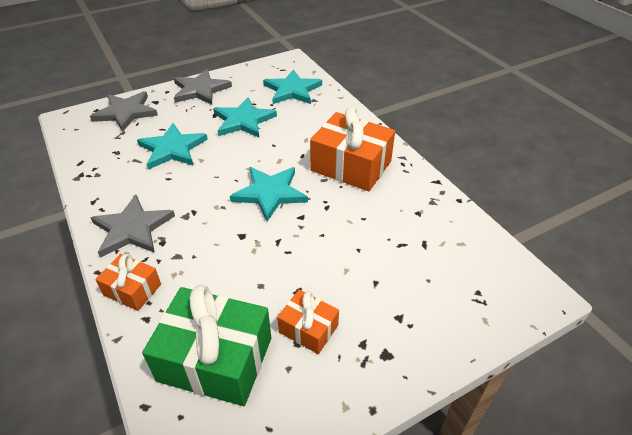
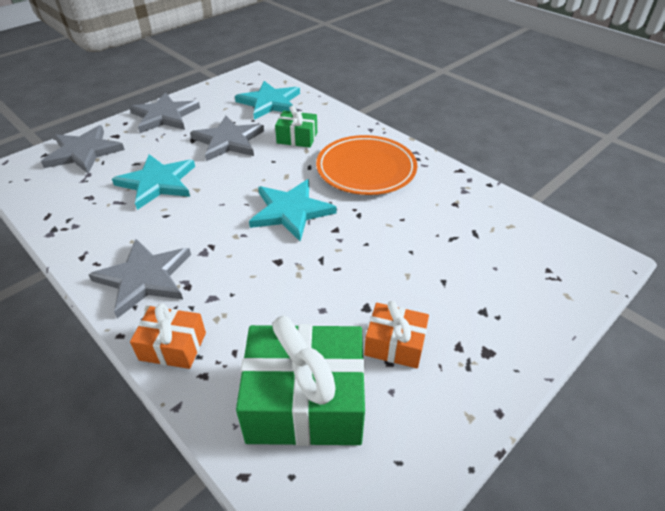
camera: 15 degrees left, 0 degrees up
(243, 121) = (228, 141): turquoise star -> grey star
(302, 127) = (297, 138): none -> green gift
(351, 166) = (366, 169): orange gift -> orange plate

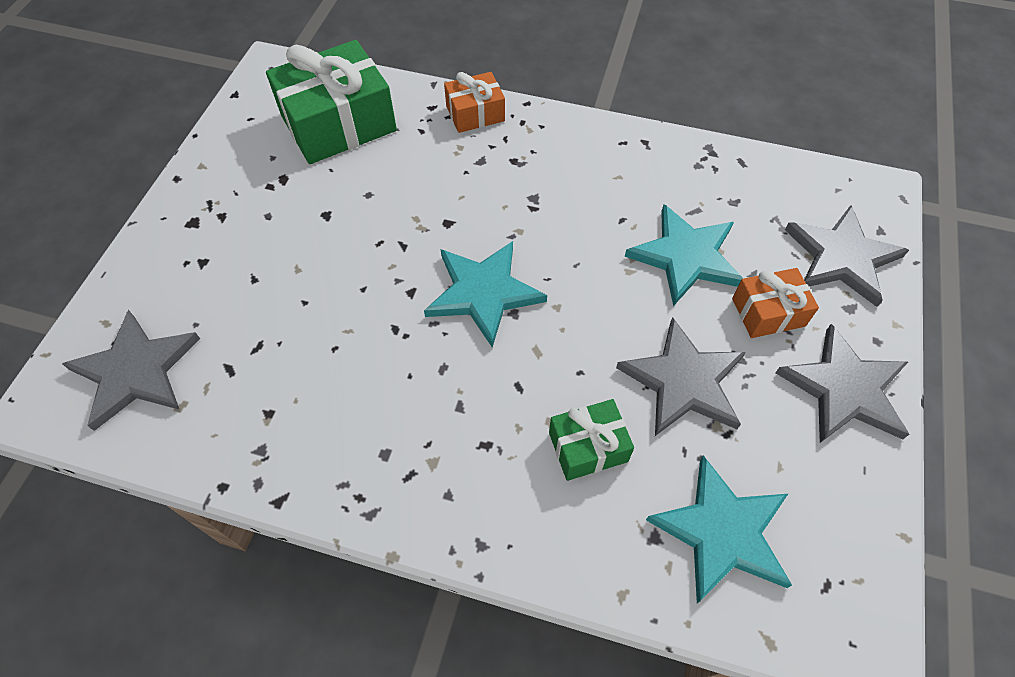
camera: 150 degrees right, 15 degrees up
(144, 278) = (561, 149): grey star -> grey star (135, 371)
(366, 169) = (431, 424): orange plate -> none
(395, 344) = (283, 193): orange gift -> orange gift (768, 312)

